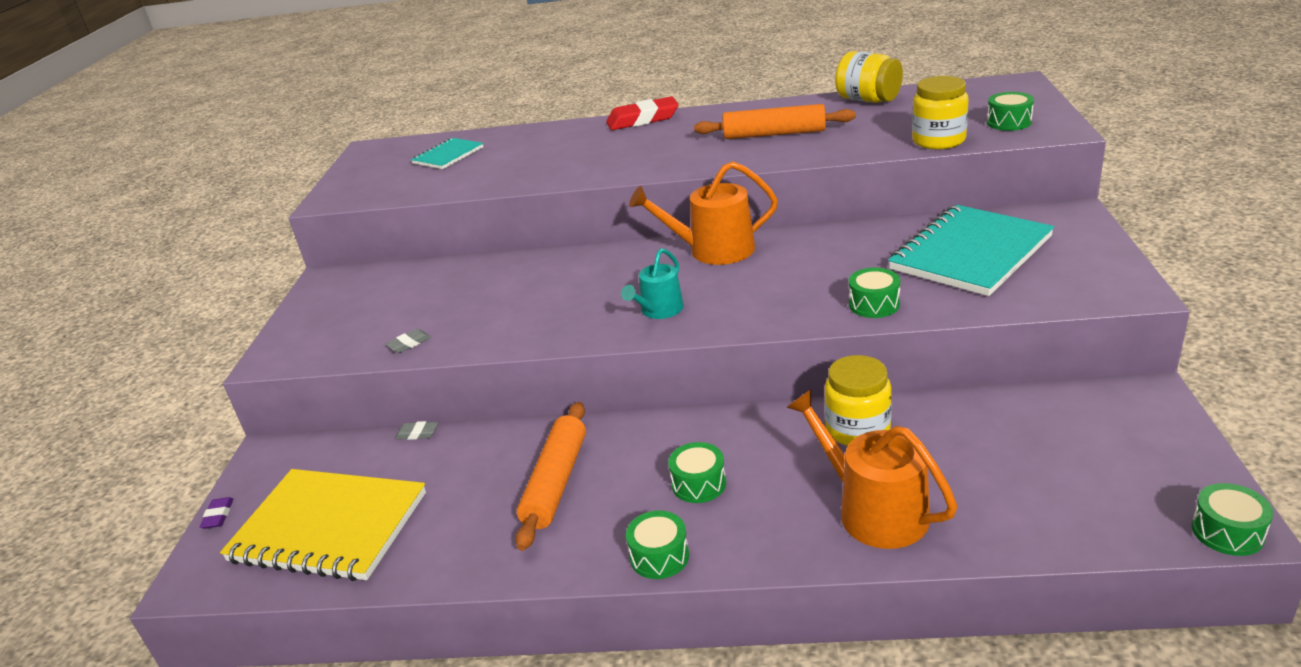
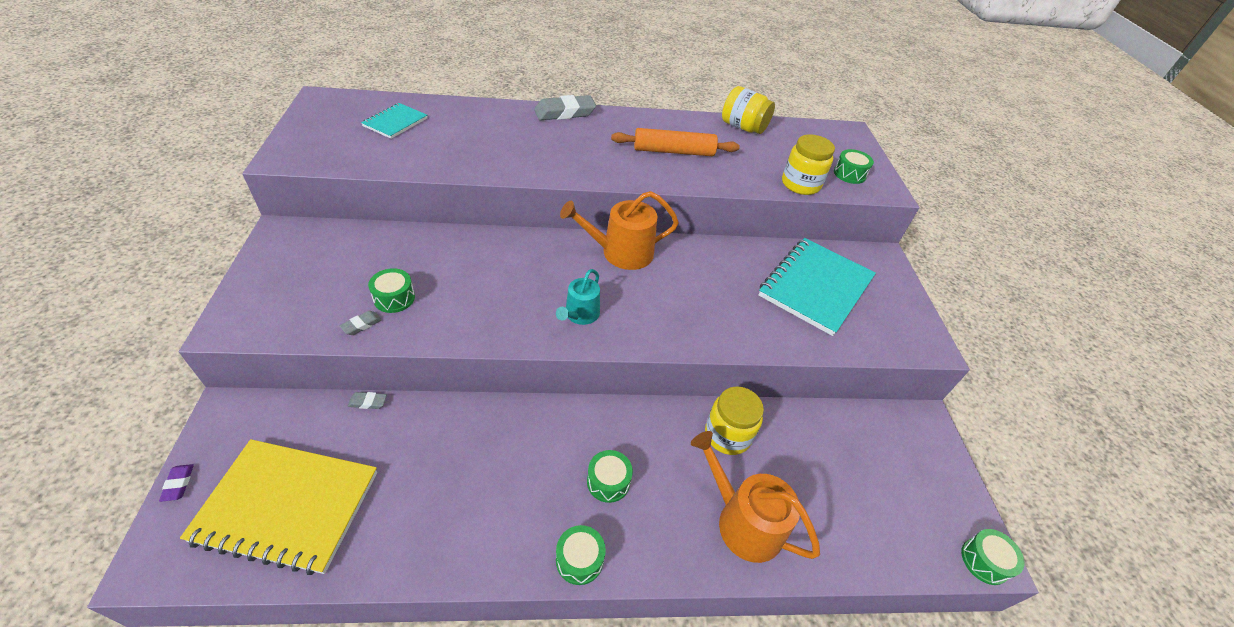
camera: 15 degrees left, 15 degrees up
(556, 482) = (491, 470): orange rolling pin -> none
(643, 120) = (565, 113): red eraser -> grey eraser
(874, 304) = (749, 332): green drum -> green drum (394, 298)

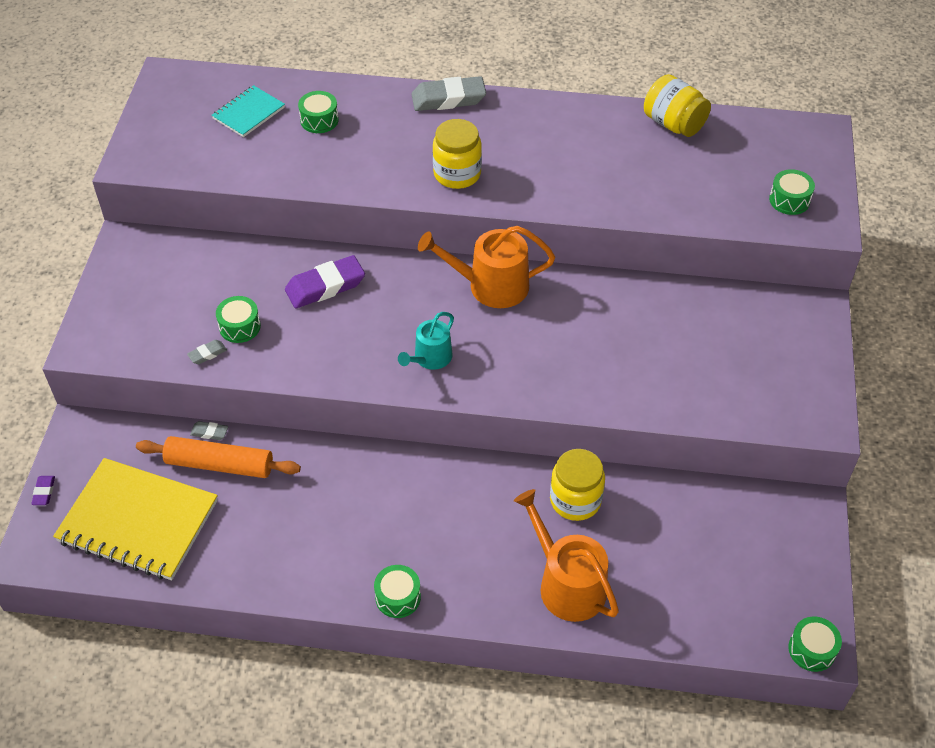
camera: 15 degrees right, 5 degrees up
(474, 260) = (325, 286): none -> purple eraser
(608, 481) = (438, 532): green drum -> green drum (319, 120)
(673, 151) = (571, 161): orange rolling pin -> orange rolling pin (219, 464)
(800, 184) = (717, 214): yellow jar -> yellow jar (457, 174)
(815, 287) = (712, 343): turquoise notebook -> none

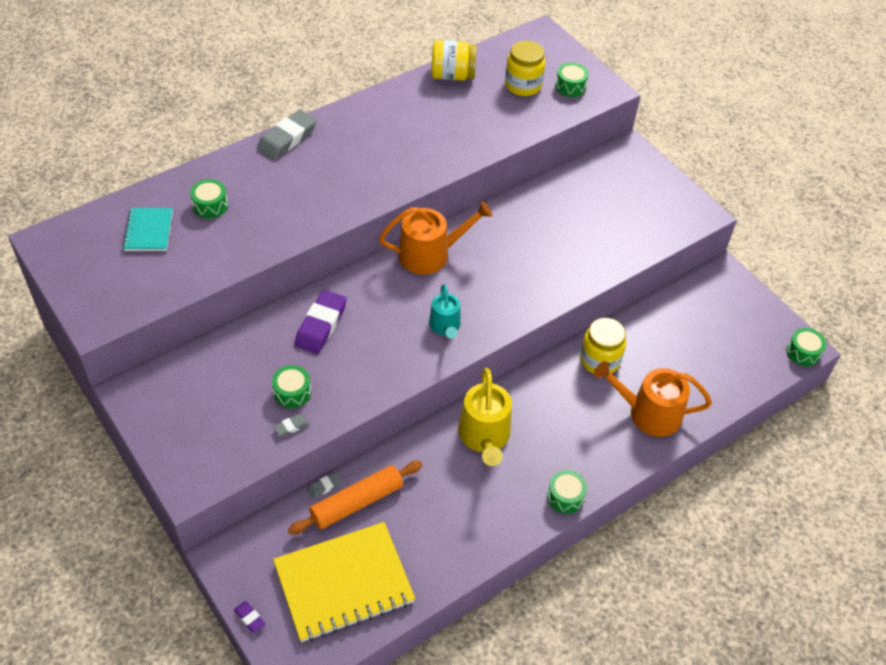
camera: 45 degrees left, 0 degrees up
(207, 354) = (291, 427): grey eraser -> grey eraser turned 45 degrees clockwise
(387, 490) = (484, 436): none -> yellow watering can
(457, 174) = (353, 187): yellow jar -> yellow jar (523, 85)
(490, 286) = (430, 254): orange watering can -> orange watering can turned 150 degrees counterclockwise

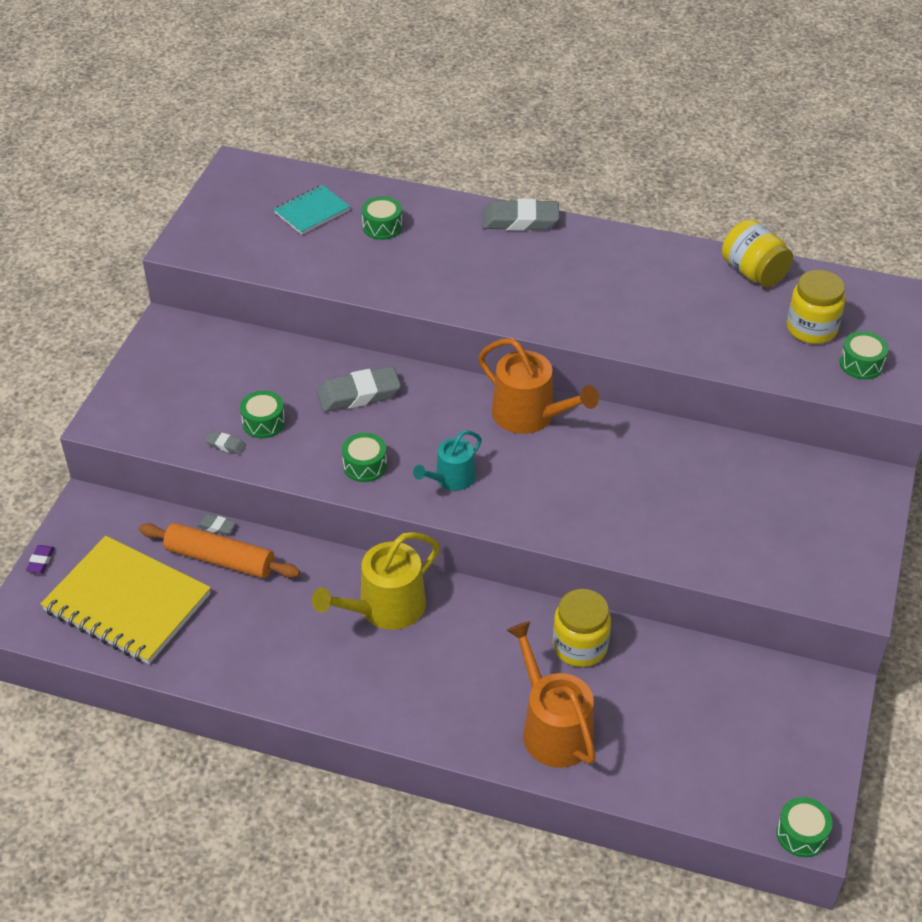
camera: 55 degrees right, 5 degrees down
(321, 325) = (359, 394): purple eraser -> grey eraser
(565, 497) = (374, 715): green drum -> green drum (365, 465)

